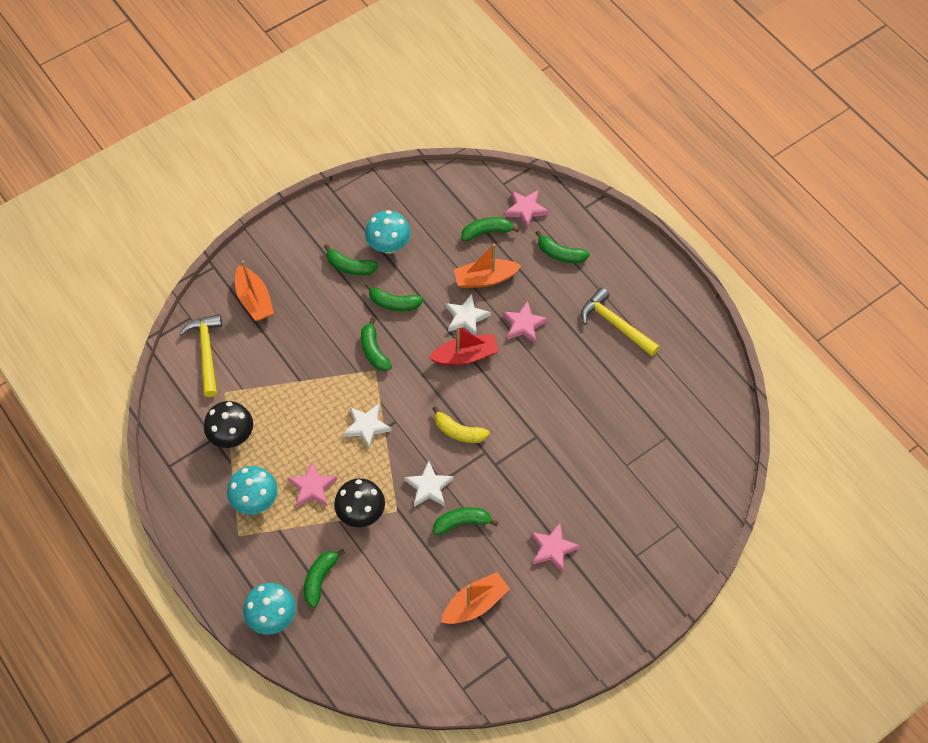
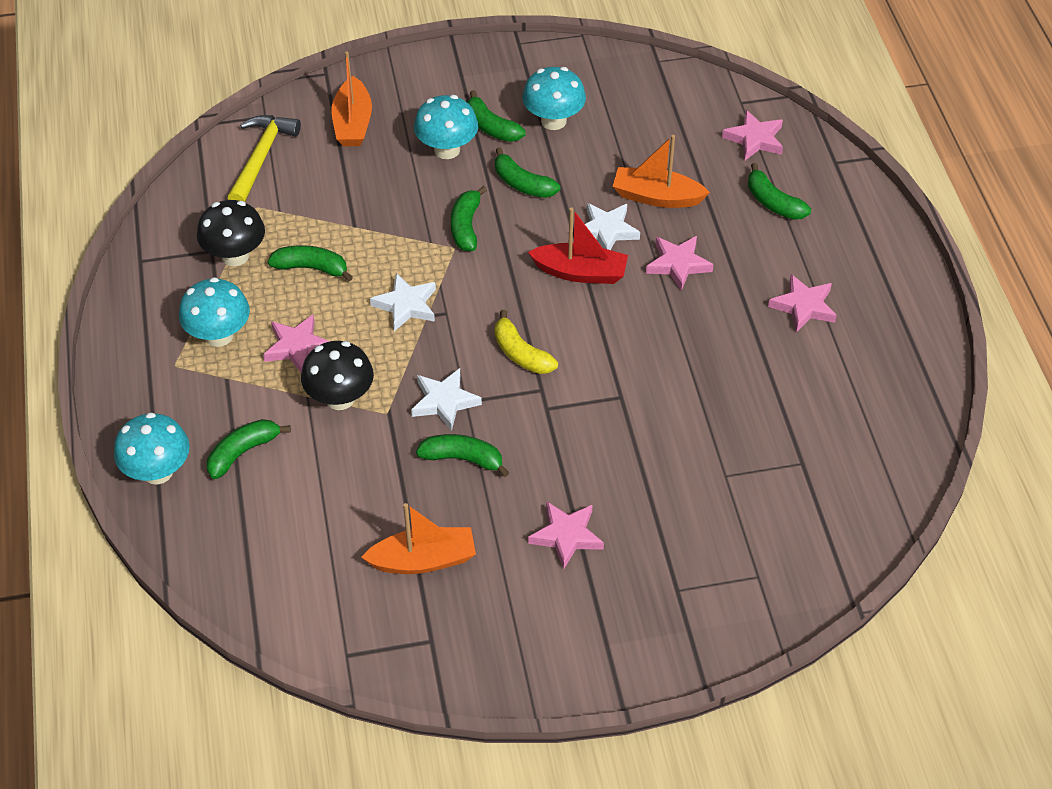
camera: 25 degrees right, 10 degrees down
(329, 296) = (447, 150): none -> turquoise mushroom
(487, 232) = (689, 147): green banana -> green banana (311, 268)
(615, 324) = (803, 306): yellow hammer -> pink star

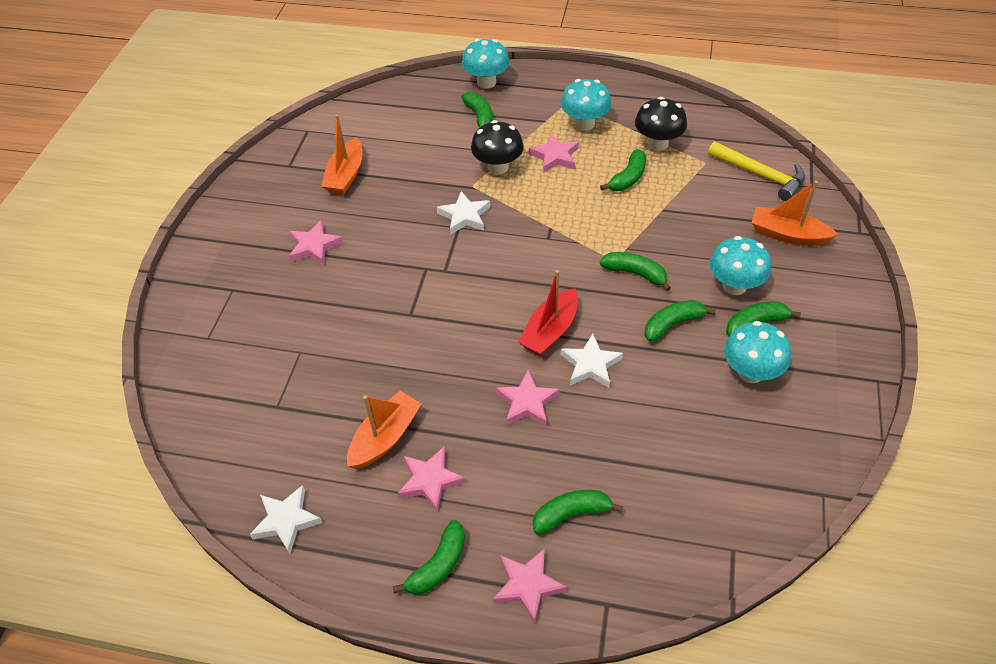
camera: 115 degrees right, 0 degrees up
(406, 305) = (566, 218): white star -> white star (286, 521)
(463, 459) = (410, 213): green banana -> green banana (438, 565)
(521, 353) = (485, 269): yellow banana -> none
(656, 197) = (618, 417): orange boat -> orange boat (385, 437)
(754, 139) = (669, 537): pink star -> pink star (527, 585)

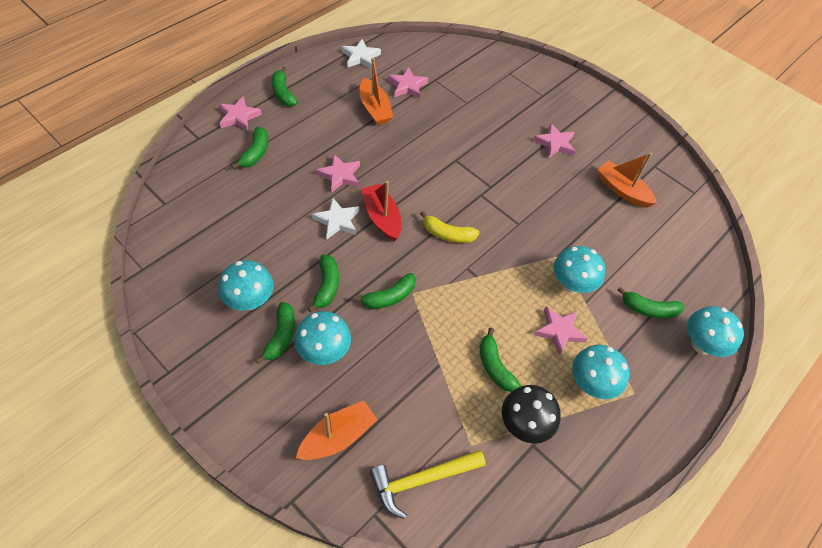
camera: 115 degrees right, 5 degrees up
(430, 481) = (331, 112): pink star -> pink star (407, 86)
(464, 216) = (527, 233): white star -> none
(498, 167) = (571, 284): black mushroom -> turquoise mushroom
(521, 270) = (447, 234): none -> yellow banana

